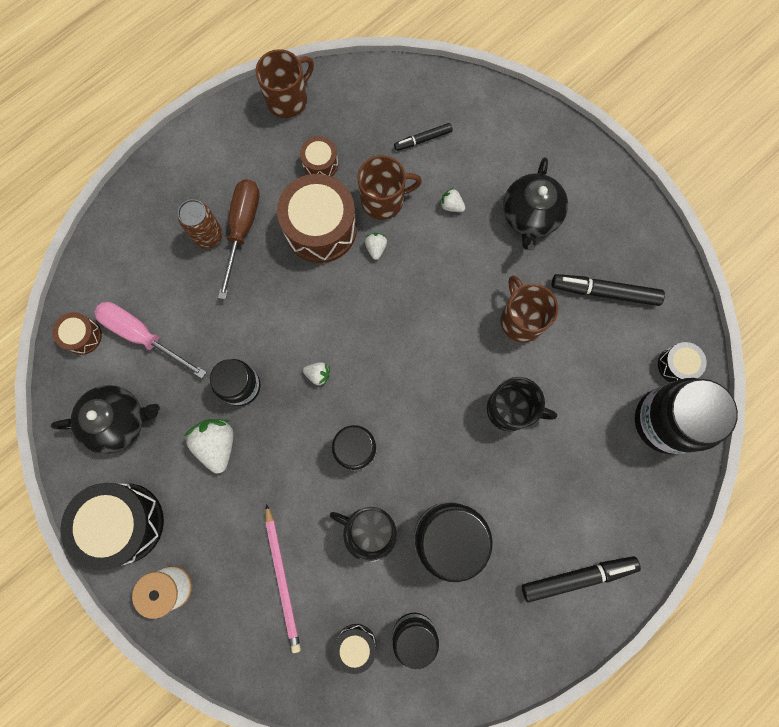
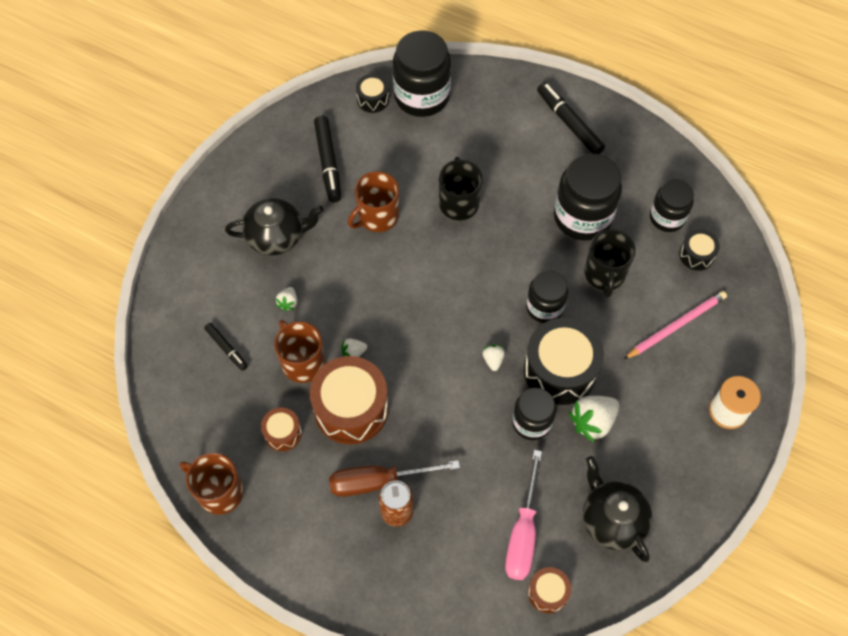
camera: 110 degrees left, 15 degrees down
(124, 523) = (697, 474): black drum -> black drum (560, 370)

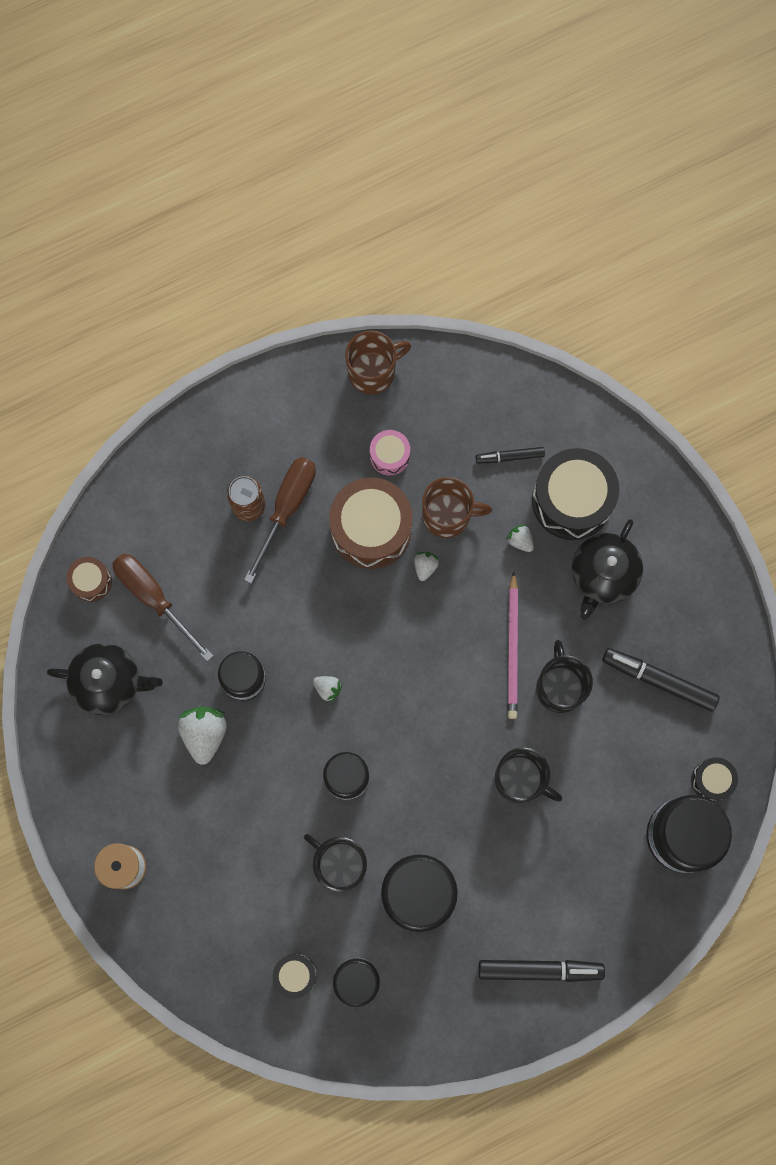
camera: 125 degrees right, 15 degrees up
(283, 433) = (389, 456): brown drum -> pink drum
(377, 216) = (560, 686): brown mug -> black mug
(523, 532) = (154, 598): pink screwdriver -> brown screwdriver
(560, 370) = (273, 743): black drum -> black drum (572, 500)
(676, 326) = (238, 890): pink pencil -> pink pencil (512, 648)

